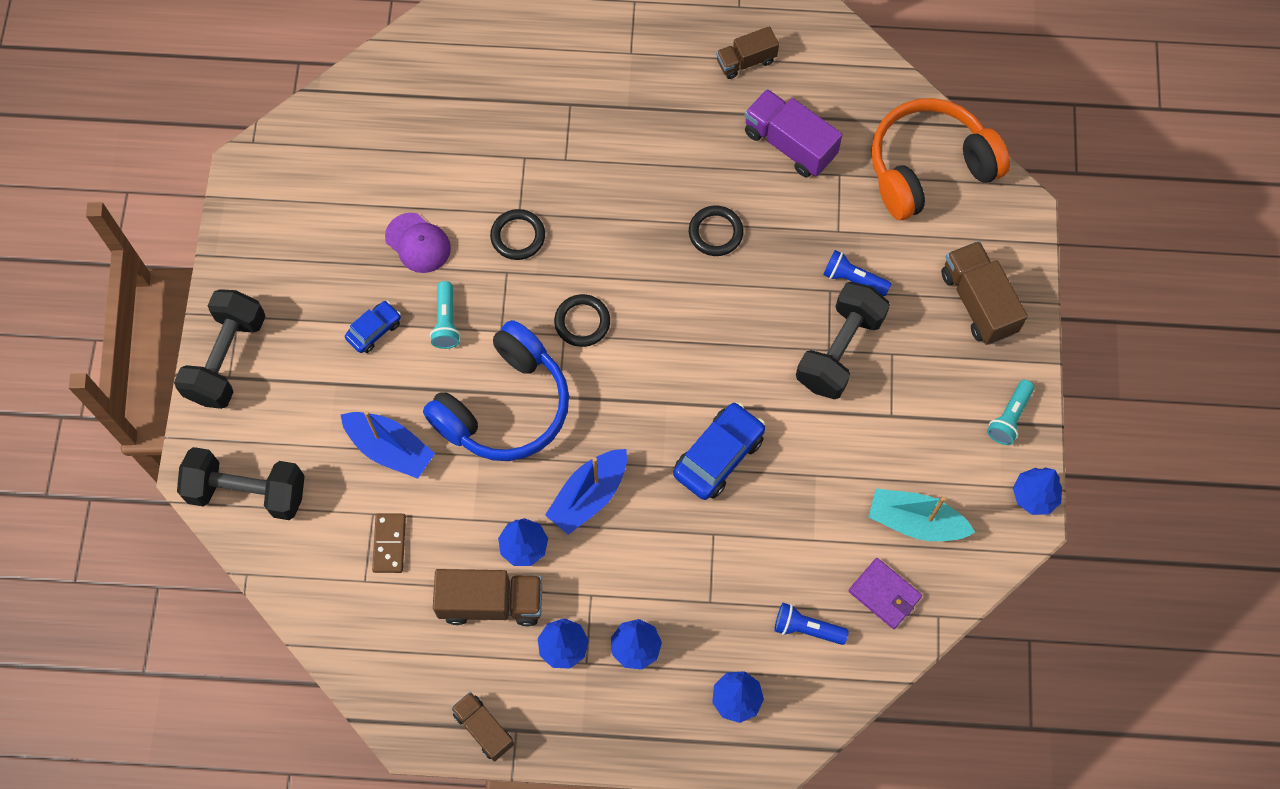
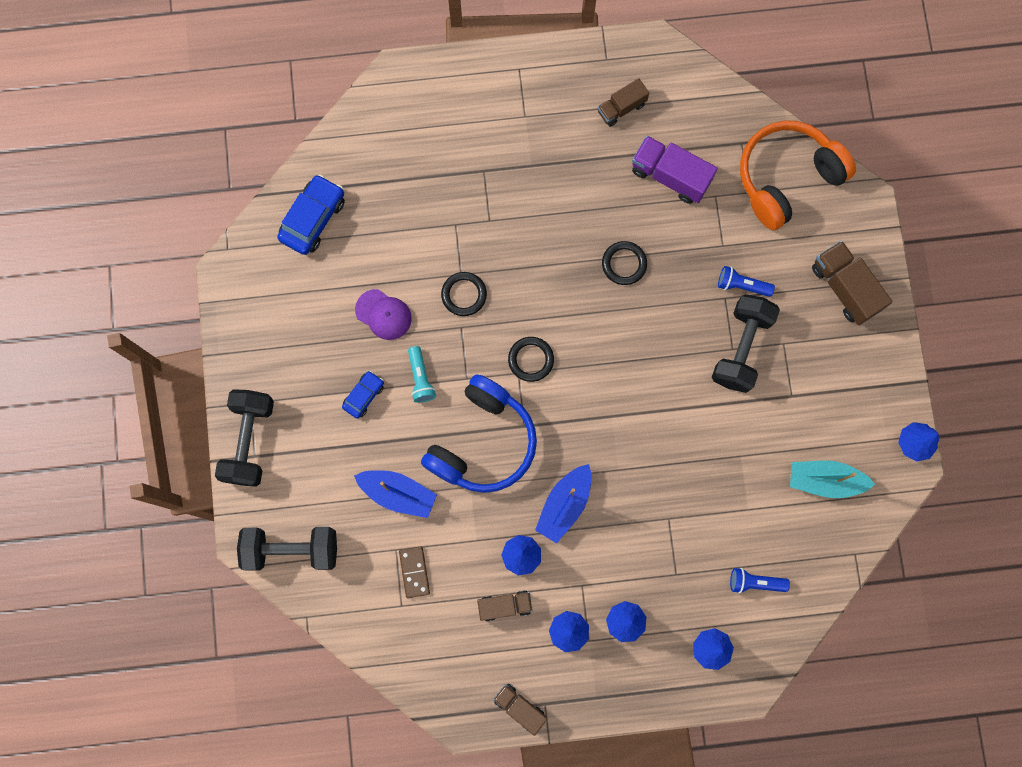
camera: 10 degrees left, 10 degrees up
(491, 603) = (505, 606): brown truck -> brown truck, size x0.63
(718, 456) = (661, 453): blue car -> blue car (313, 219)
(884, 594) = (810, 544): purple wallet -> none
(1009, 417) = (884, 381): turquoise flashlight -> none

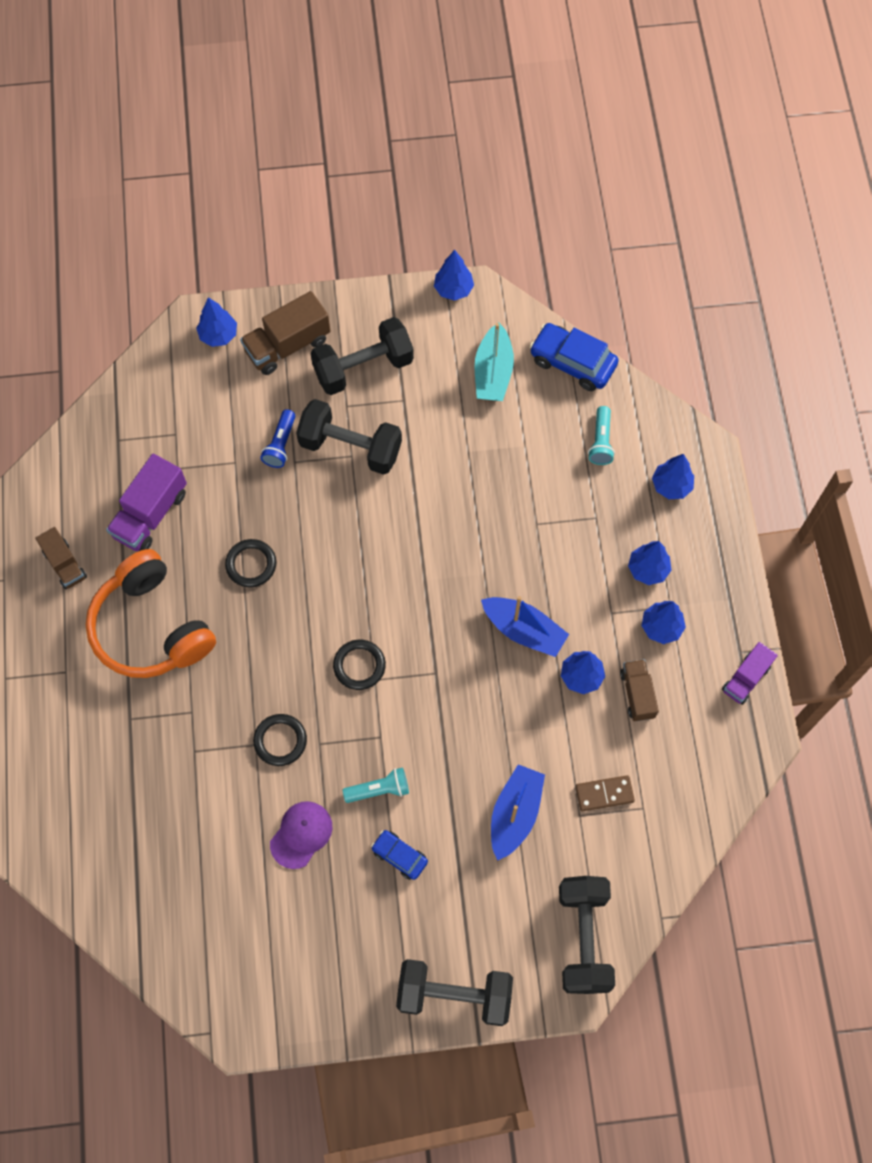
camera: 90 degrees left, 10 degrees down
(313, 219) = (177, 923): blue car -> blue car (572, 362)
(482, 442) = (454, 719): blue headphones -> none
(519, 707) = (745, 678): brown truck -> purple truck
(755, 582) = (600, 442): blue flashlight -> turquoise flashlight
(786, 178) = (161, 396): orange headphones -> orange headphones (151, 627)
(824, 358) = (363, 367): none -> black dumbbell
(852, 225) = (218, 335): none -> blue tree

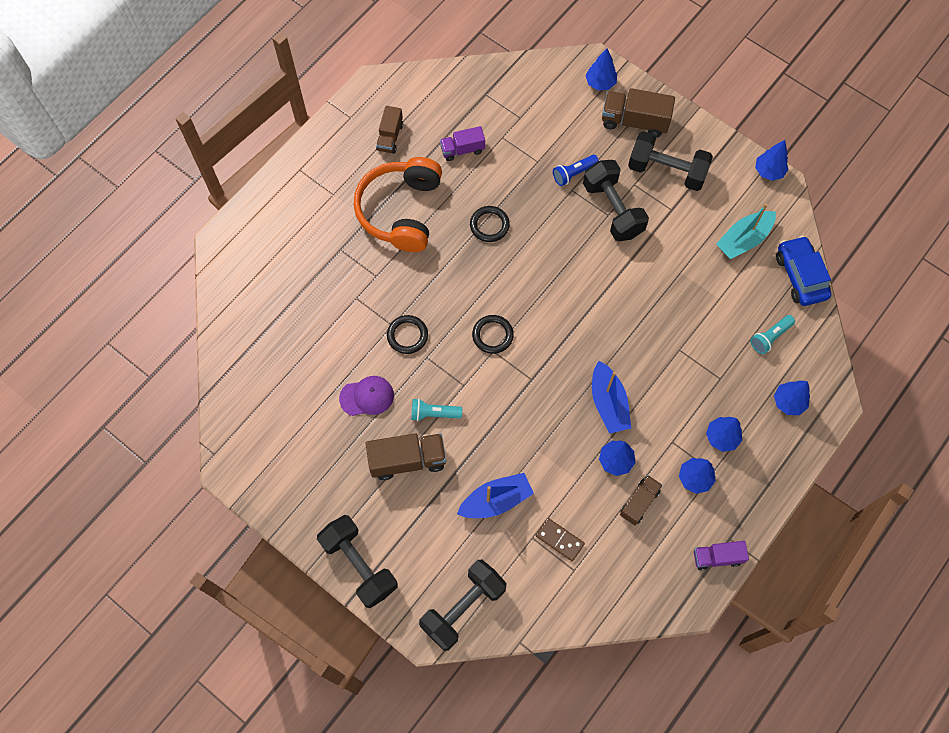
camera: 45 degrees right, 0 degrees up
(150, 514) = (462, 149): purple truck -> purple truck, size x0.63
(379, 789) = (434, 413): turquoise flashlight -> turquoise flashlight turned 150 degrees clockwise
(399, 856) = (407, 460): blue car -> brown truck

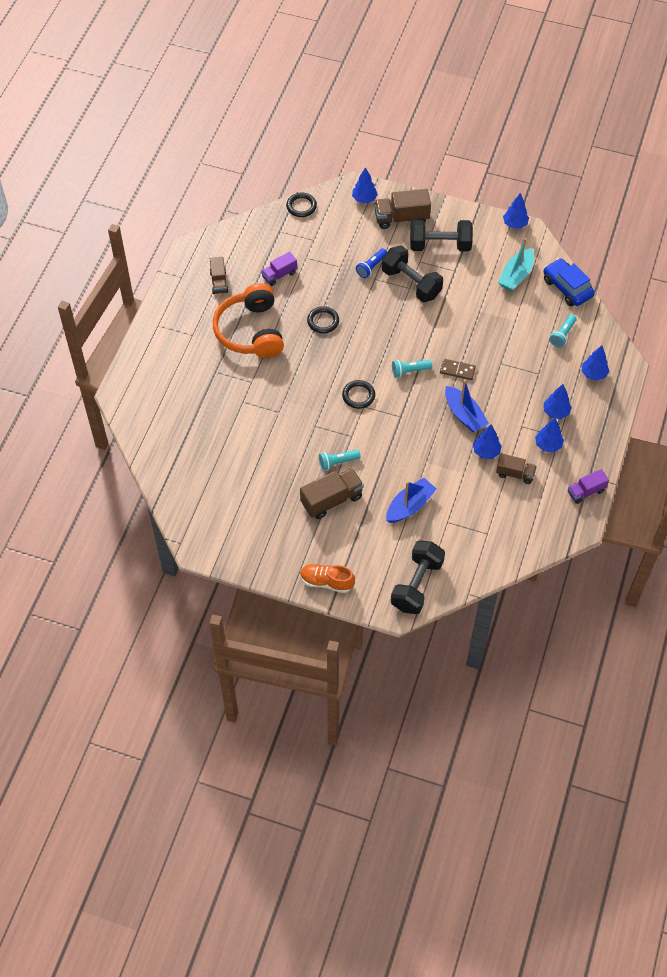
camera: 20 degrees left, 10 degrees down
(359, 565) = (326, 582): black dumbbell -> orange shoe
(367, 397) = (281, 467): purple cap -> none
(407, 335) = (294, 415): black ring -> black ring (301, 206)
(559, 540) = (468, 517): brown domino -> brown domino (457, 370)
(565, 323) = (409, 371): none -> turquoise flashlight
(639, 502) = (515, 474): brown truck -> brown truck turned 90 degrees clockwise

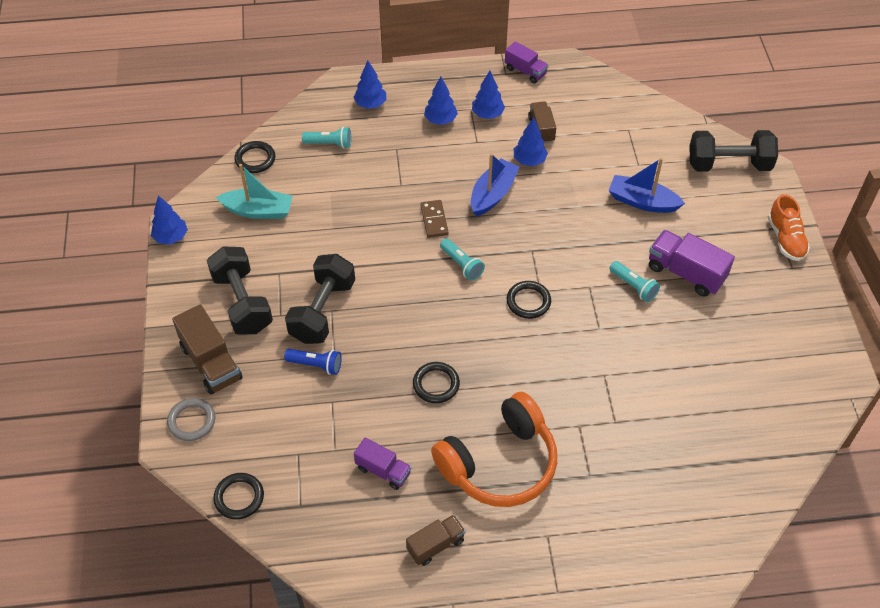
camera: 115 degrees left, 5 degrees down
(331, 500) = (686, 273): brown truck -> purple truck
(364, 199) = (192, 421): blue tree -> grey ring
(567, 288) = (255, 159): blue car -> black ring

